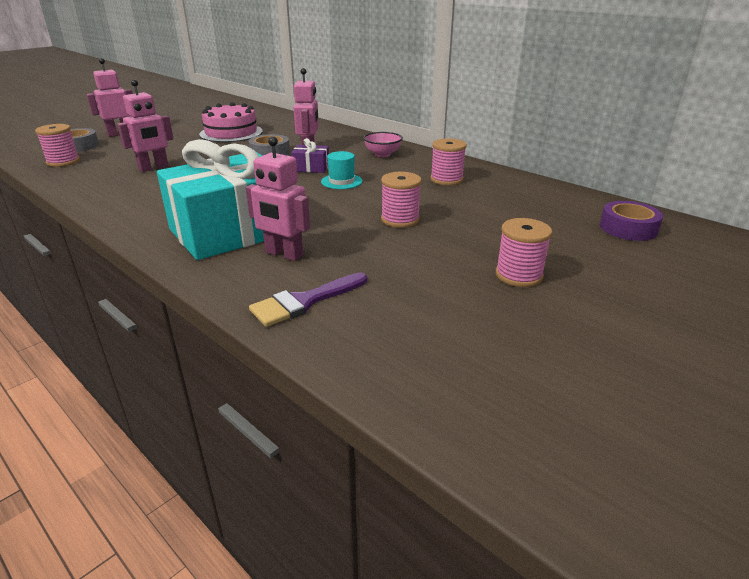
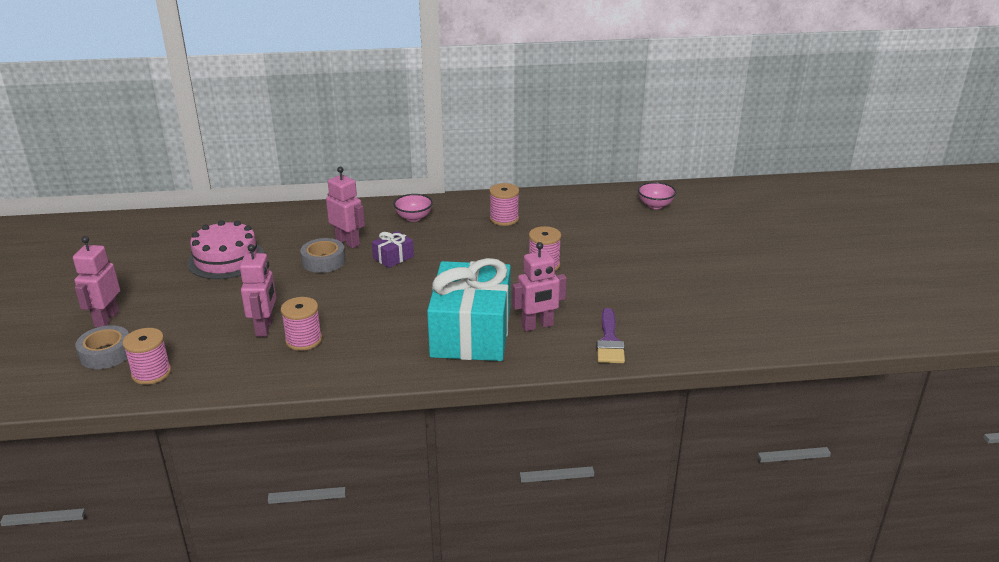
camera: 50 degrees left, 0 degrees up
(341, 181) = (444, 257): turquoise hat -> none
(519, 275) = (663, 264): pink spool -> pink spool (303, 340)
(628, 228) = (655, 205): purple tape -> pink bowl

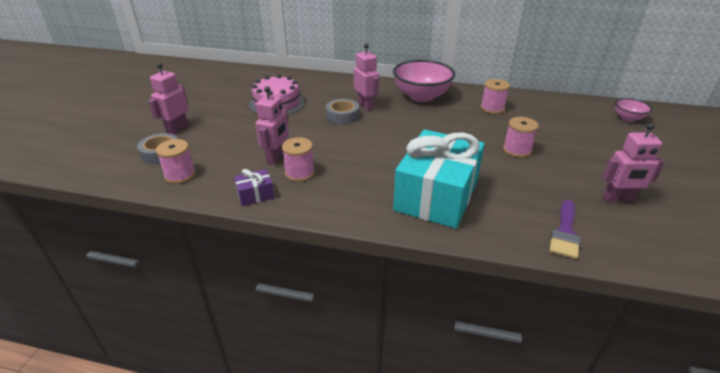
camera: 20 degrees right, 5 degrees up
(393, 257) = (395, 122): purple gift -> purple gift (255, 195)
(414, 218) = (421, 96): pink bowl -> pink bowl, size x1.99
(537, 326) = (498, 202): pink robot -> pink robot (618, 199)

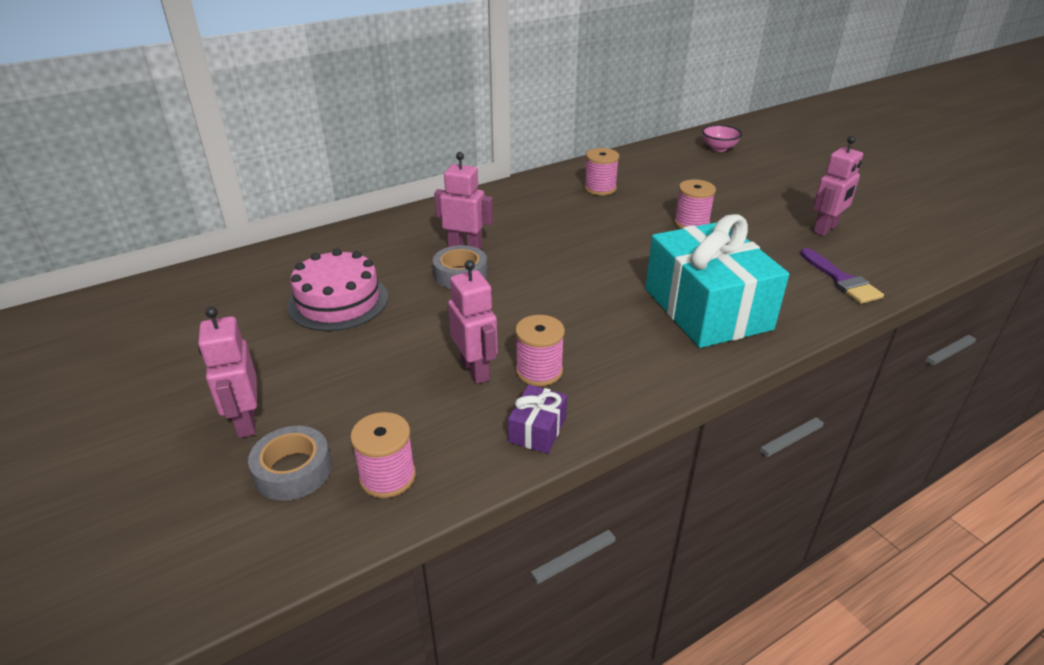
camera: 45 degrees left, 0 degrees up
(421, 96) = (508, 207): pink bowl -> none

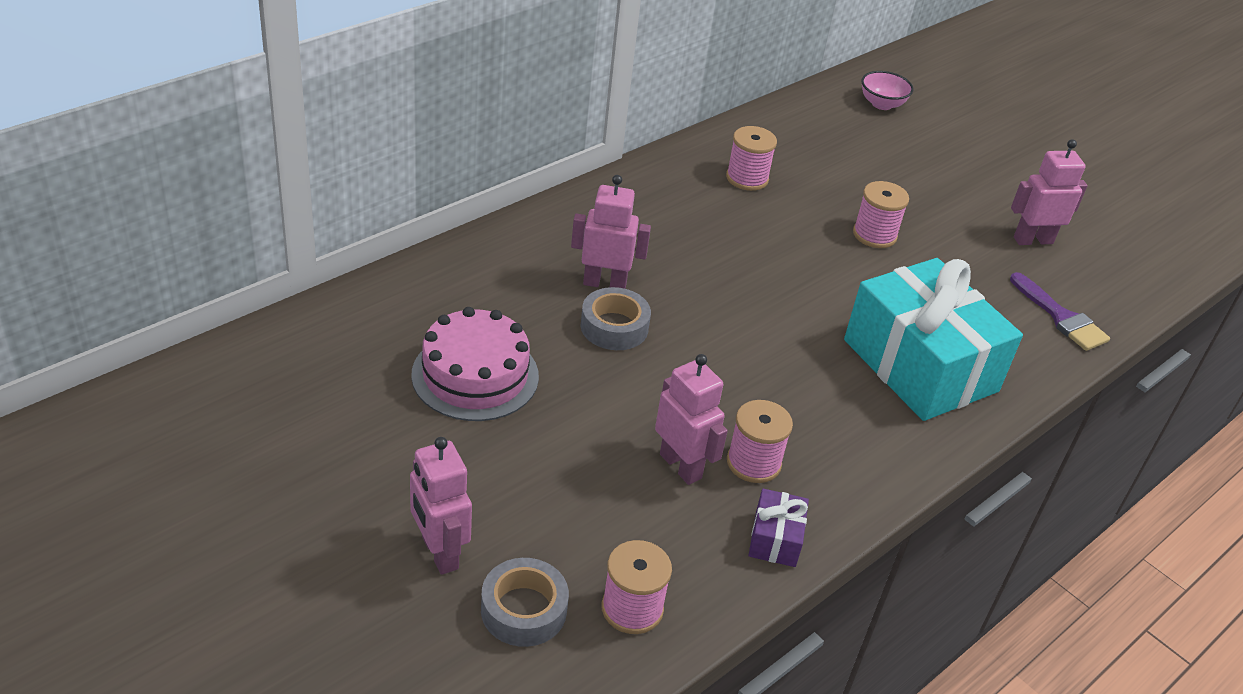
camera: 15 degrees left, 5 degrees up
(825, 229) = (1033, 240): pink robot -> pink robot turned 135 degrees counterclockwise

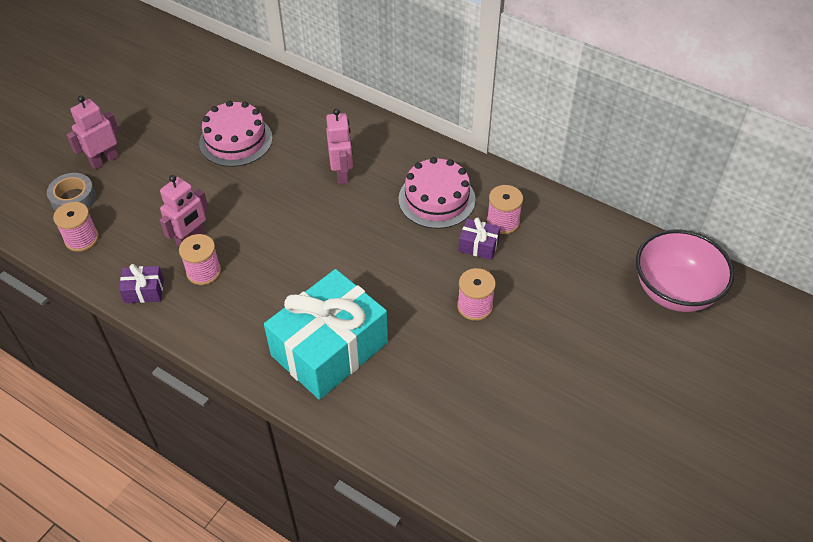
camera: 80 degrees right, 10 degrees up
(614, 327) = (302, 186): grey tape -> none
(688, 216) = (436, 199): none -> pink cake
(780, 206) = (478, 245): none -> purple gift
(882, 104) = (675, 291): pink bowl -> pink bowl, size x1.99
(1033, 240) = (530, 417): pink robot -> none
(1061, 317) = (430, 441): purple brush -> none

